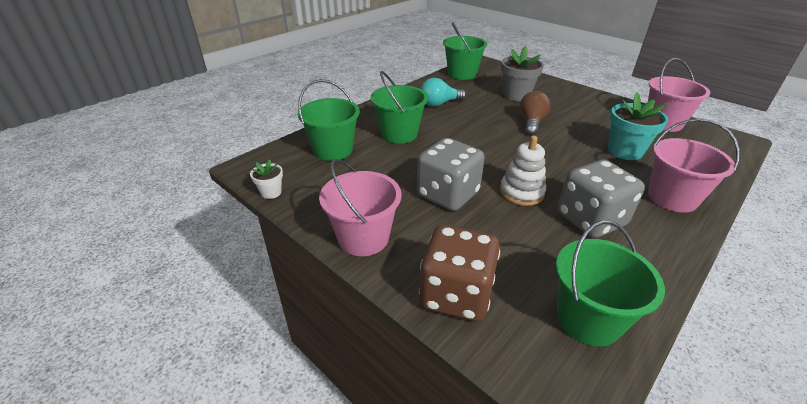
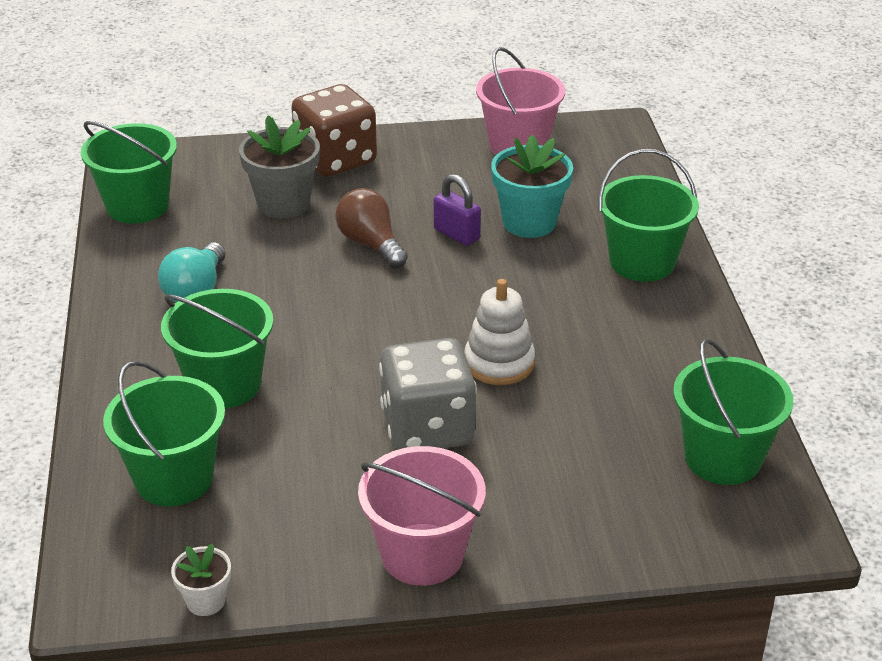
camera: 50 degrees left, 0 degrees up
(456, 295) = (598, 530): brown dice -> brown dice (336, 160)
(578, 138) = (456, 234): none -> purple padlock
(590, 220) = (605, 347): grey dice -> none
(672, 198) = (642, 262): pink bucket -> green bucket

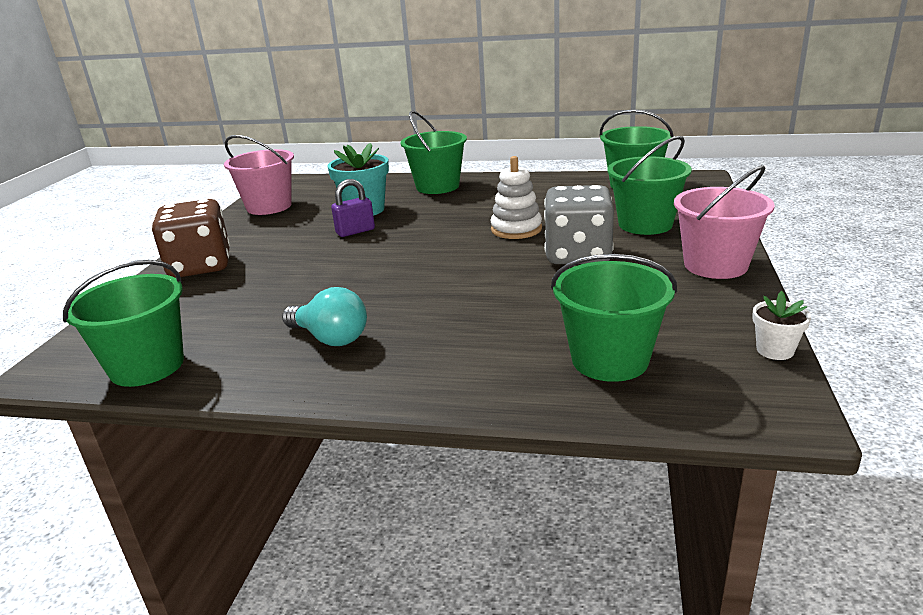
camera: 70 degrees left, 10 degrees down
(224, 384) = (484, 330): green bucket -> green bucket (645, 224)
(283, 203) = (238, 291): grey flower pot -> none
(371, 244) = (337, 260): brown light bulb -> none

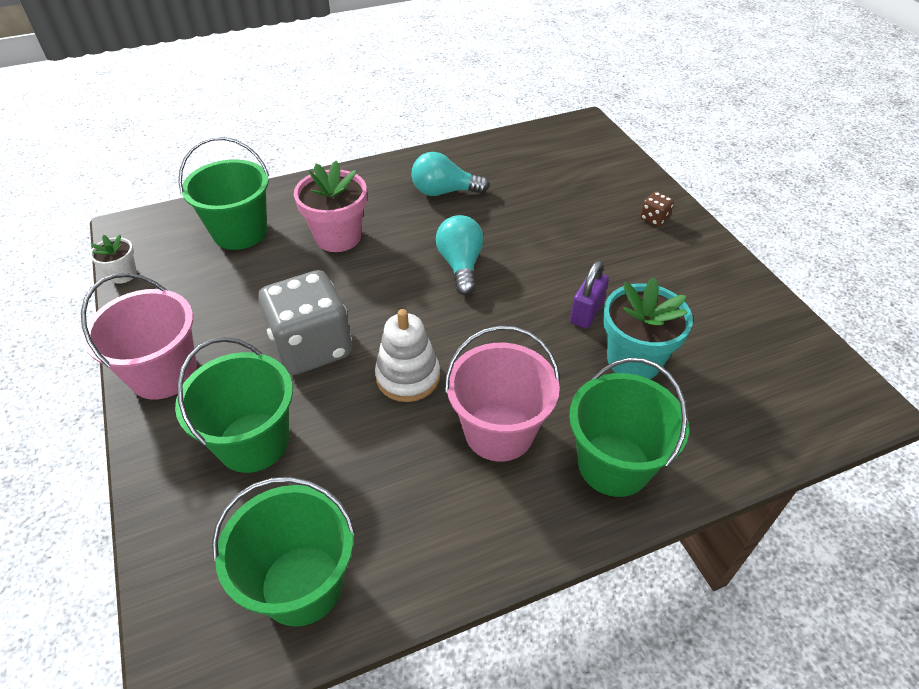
camera: 145 degrees right, 20 degrees up
(147, 366) = (531, 143): green bucket -> none
(200, 266) = (654, 219): brown dice -> brown dice, size x0.41
(269, 206) = (763, 328): pink bucket -> pink bucket (499, 431)
(403, 274) = (461, 265): none -> turquoise light bulb
(494, 324) = (338, 237): none -> pink flower pot

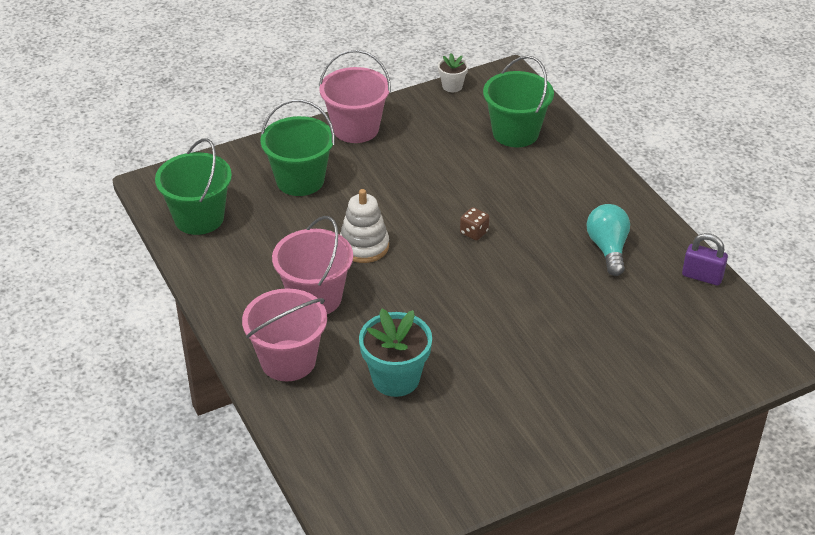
camera: 85 degrees right, 5 degrees down
(312, 347) = (389, 193): grey dice -> none
(338, 237) = (521, 188): pink flower pot -> none
(461, 265) = (498, 267): turquoise light bulb -> none
(586, 313) = (449, 350): purple padlock -> purple padlock (702, 276)
(613, 464) = (288, 360): green bucket -> pink bucket
(654, 219) = (603, 408): brown dice -> brown dice (474, 232)

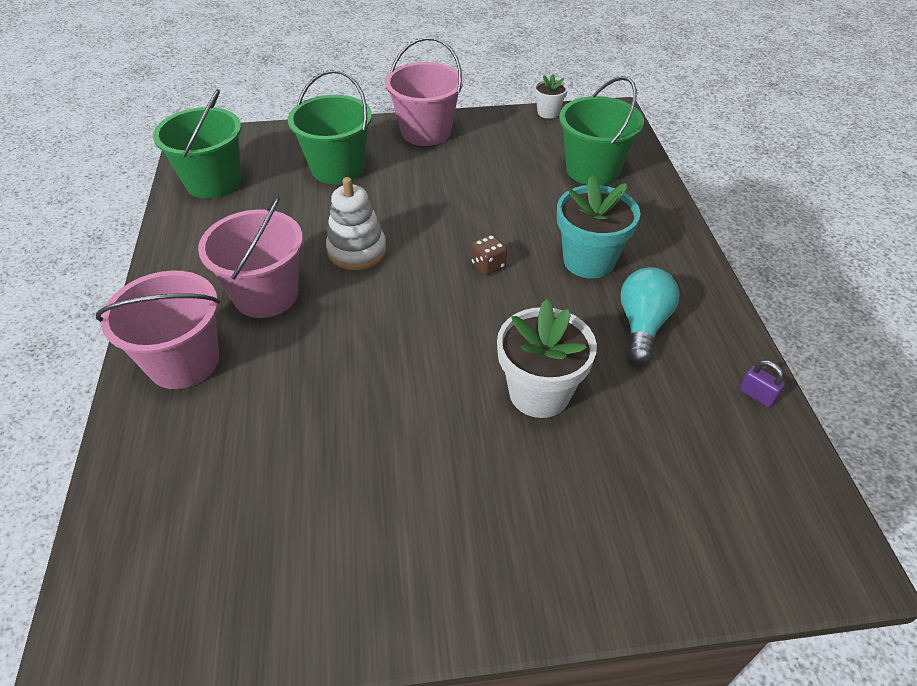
camera: 20 degrees right, 5 degrees up
(395, 379) = (288, 423): turquoise flower pot -> turquoise flower pot (588, 261)
(558, 313) = (539, 393): none -> white flower pot
(702, 276) = (756, 395): purple padlock -> purple padlock, size x0.64

